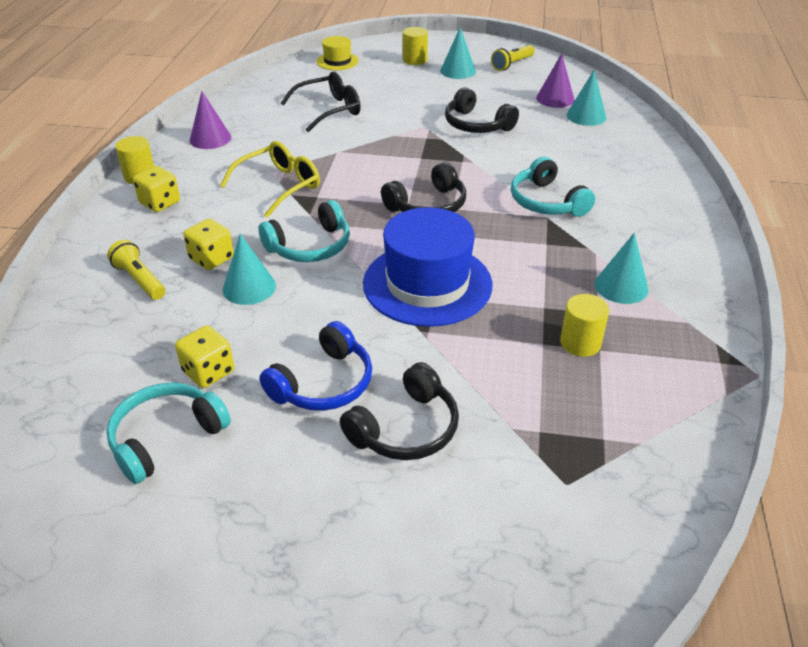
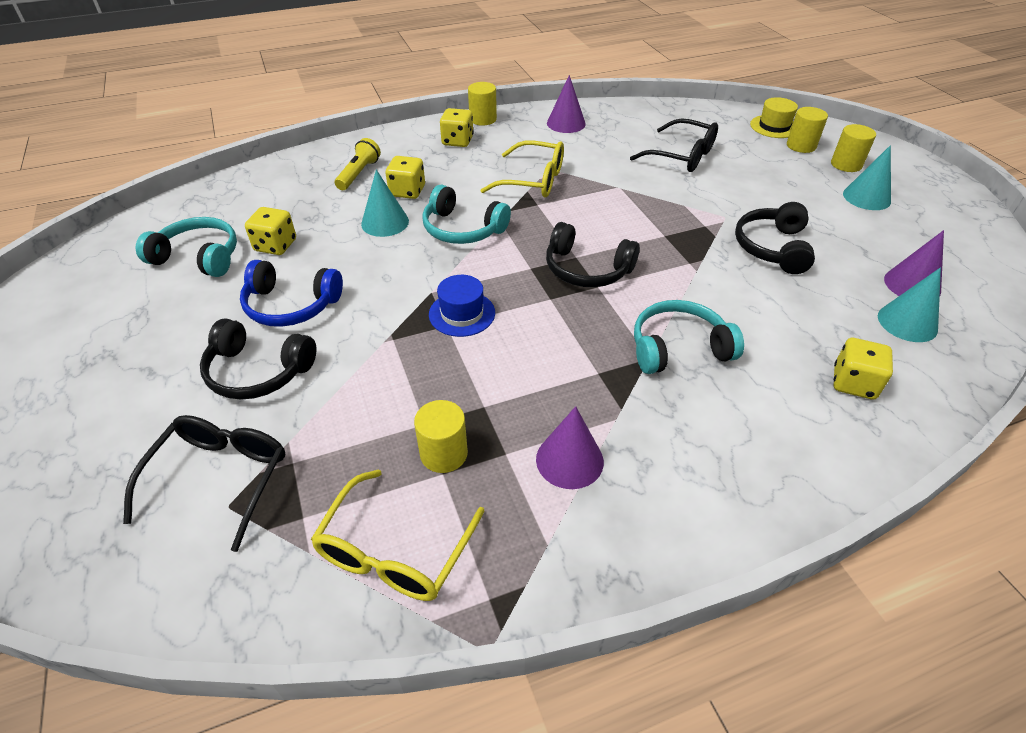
camera: 60 degrees right, 5 degrees up
(374, 63) = (801, 146): none -> yellow cylinder
(427, 284) = (462, 313): blue hat -> blue hat, size x0.49
(512, 64) = (942, 227): yellow flashlight -> none
(531, 483) = (220, 478): none -> black glasses
(546, 202) = (678, 348): turquoise headphones -> turquoise headphones turned 45 degrees clockwise
(621, 286) = (569, 460): turquoise cone -> purple cone
(623, 156) = (853, 383): none -> yellow dice
(661, 395) = (395, 551): none -> yellow glasses

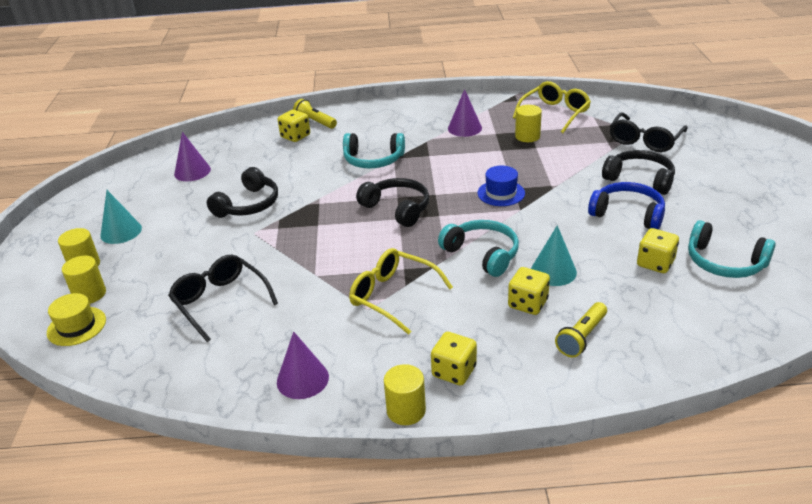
camera: 160 degrees left, 10 degrees down
(863, 431) = (315, 122): none -> yellow flashlight
(907, 322) = (227, 155): turquoise cone -> none

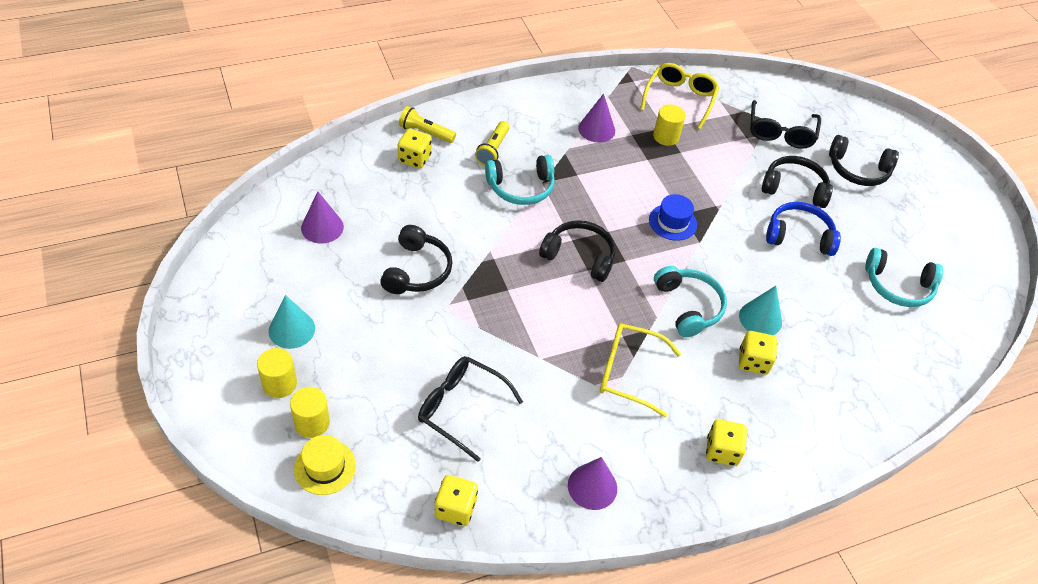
camera: 25 degrees left, 15 degrees up
(406, 410) = (700, 501): yellow cylinder -> none
(482, 254) = (688, 306): turquoise headphones -> turquoise headphones turned 45 degrees clockwise
(581, 337) = (812, 392): yellow flashlight -> yellow flashlight (493, 150)
(655, 263) = (843, 296): yellow dice -> yellow dice (455, 508)
(717, 171) = (858, 170): none -> black headphones

